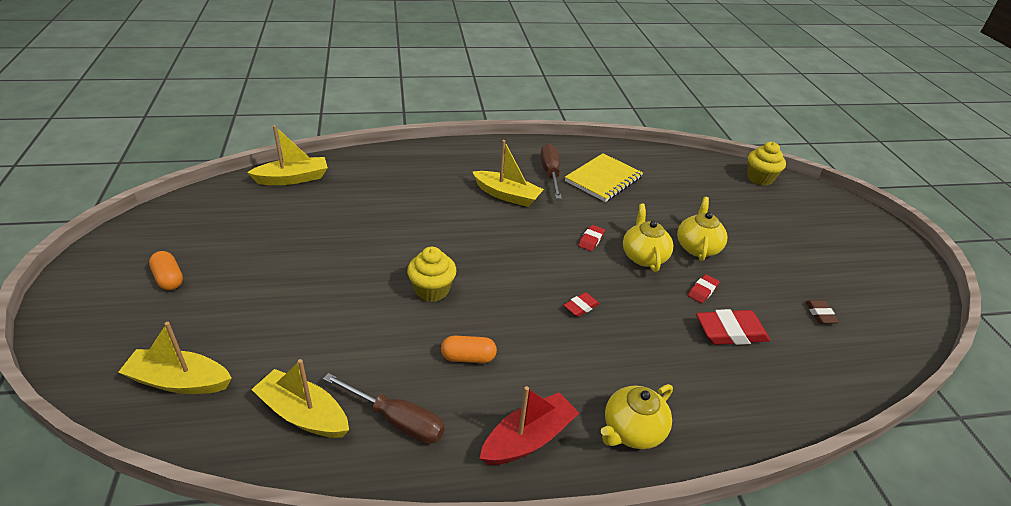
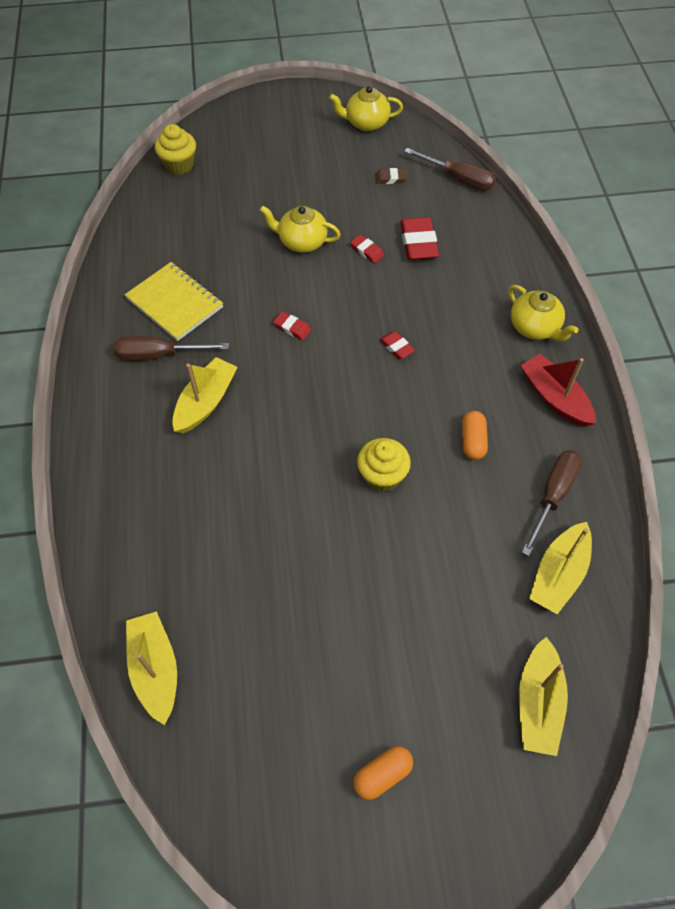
camera: 85 degrees left, 20 degrees up
(643, 256) = (318, 287): yellow teapot -> yellow teapot (366, 123)
(854, 376) = (458, 179): none -> brown screwdriver

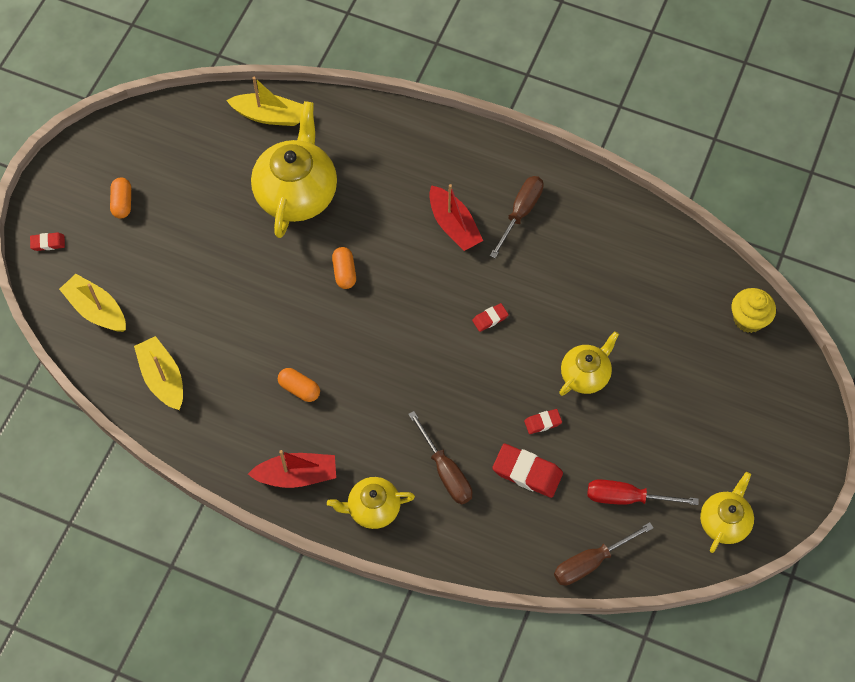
camera: 120 degrees right, 5 degrees up
(175, 303) = (570, 245): yellow notebook -> none
(206, 402) = (453, 225): yellow boat -> red boat
(250, 571) = (297, 193): none -> yellow teapot
(320, 470) = (344, 272): none -> orange capsule
(382, 476) = (312, 310): yellow cupcake -> none
(391, 178) = (627, 498): brown eraser -> red screwdriver
(396, 347) = (421, 386): red eraser -> red eraser (48, 243)
(552, 495) = (219, 415): brown screwdriver -> brown screwdriver (446, 471)

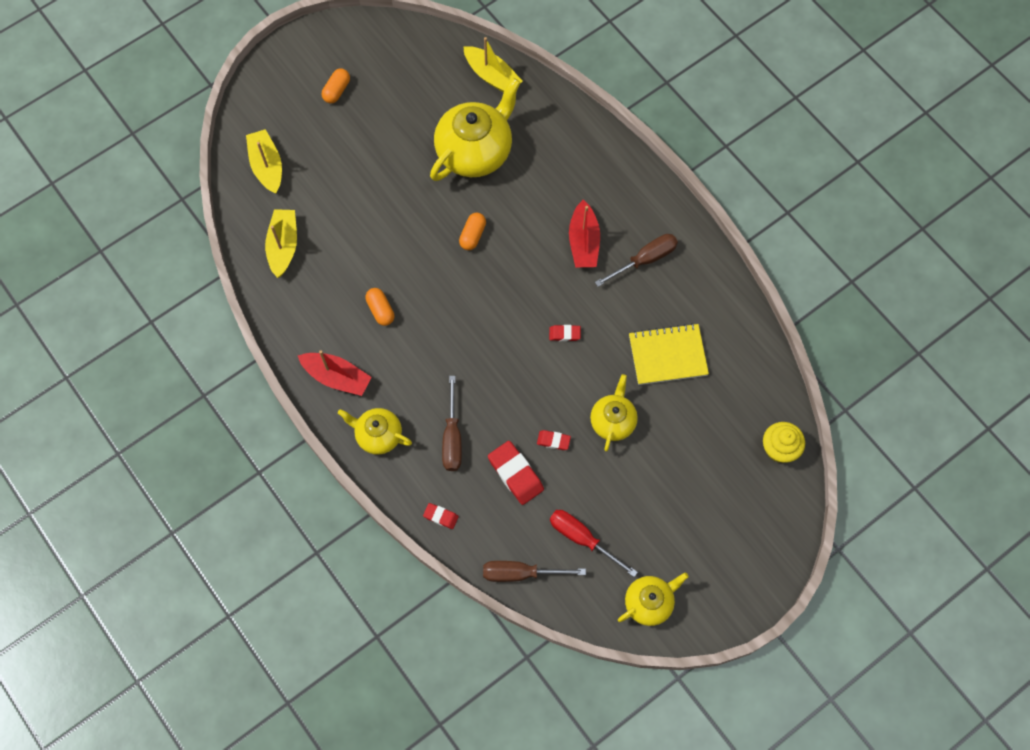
camera: 30 degrees right, 5 degrees up
(48, 243) = (262, 94): red eraser -> red eraser (441, 516)
(585, 375) = (613, 421): yellow teapot -> yellow teapot turned 60 degrees counterclockwise
(597, 288) = (667, 355): none -> yellow notebook

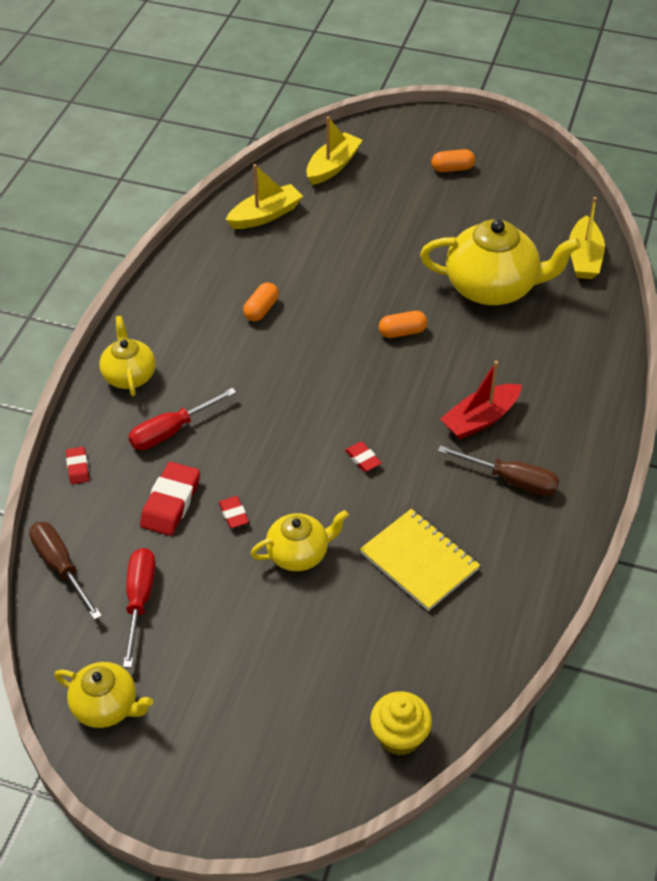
camera: 55 degrees right, 20 degrees down
(337, 377) = (165, 316): red boat -> none
(452, 437) = (171, 431): brown screwdriver -> red screwdriver

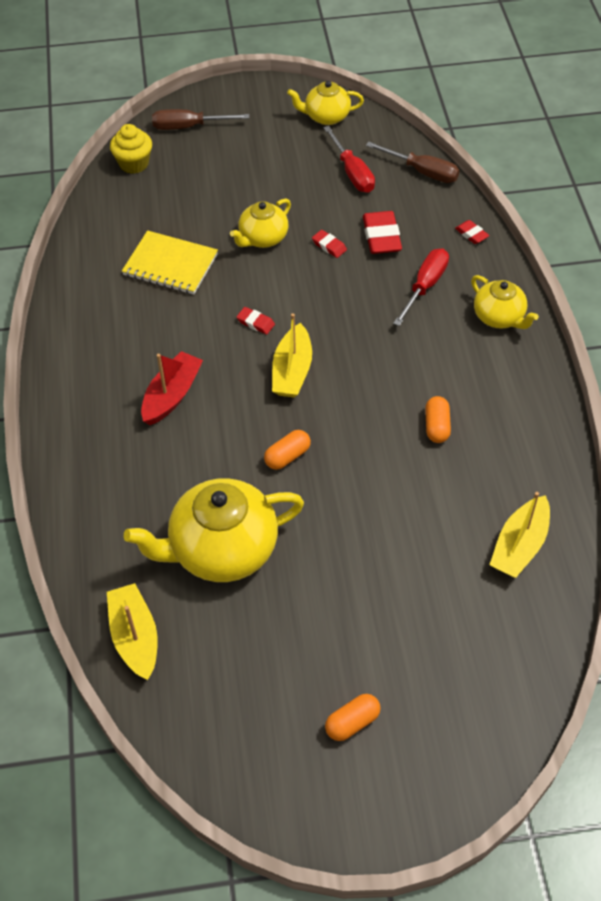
camera: 155 degrees right, 5 degrees up
(333, 166) = (498, 658): yellow boat -> yellow boat (292, 371)
(511, 480) = (123, 351): brown screwdriver -> brown screwdriver (189, 127)

